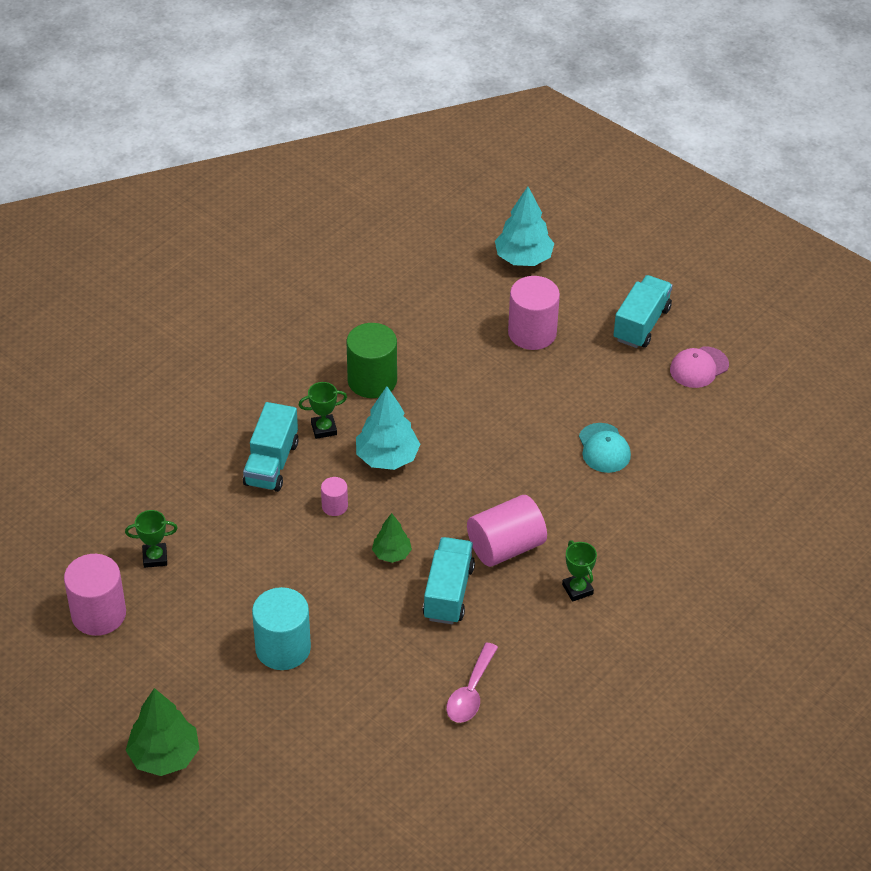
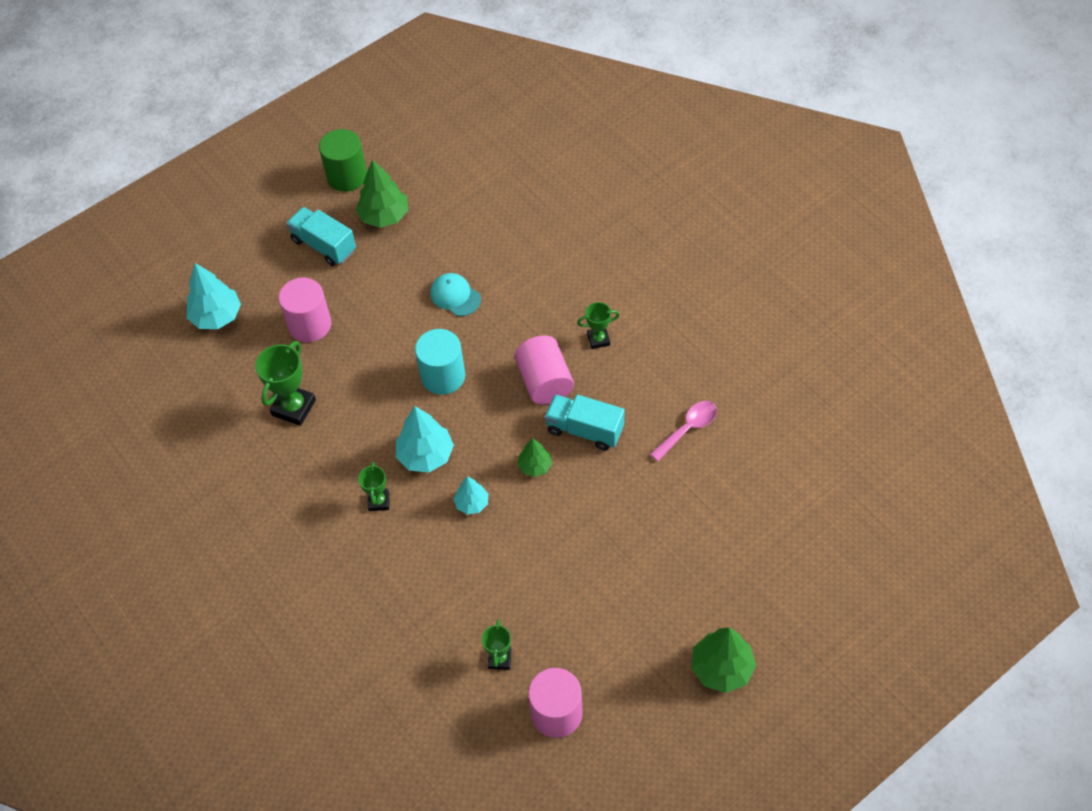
camera: 75 degrees left, 10 degrees up
(271, 463) = (409, 549): turquoise truck -> none
(283, 648) = (621, 562): turquoise cylinder -> turquoise cylinder (443, 376)
(334, 506) = (472, 503): pink cylinder -> turquoise tree
(372, 380) = (330, 455): green cylinder -> green cylinder (347, 176)
(424, 340) = (293, 407): none -> green trophy
(470, 692) = (688, 429): pink spoon -> pink spoon turned 75 degrees counterclockwise
(604, 448) = (455, 296): turquoise cap -> turquoise cap turned 135 degrees counterclockwise
(699, 367) = (384, 216): pink cap -> green tree

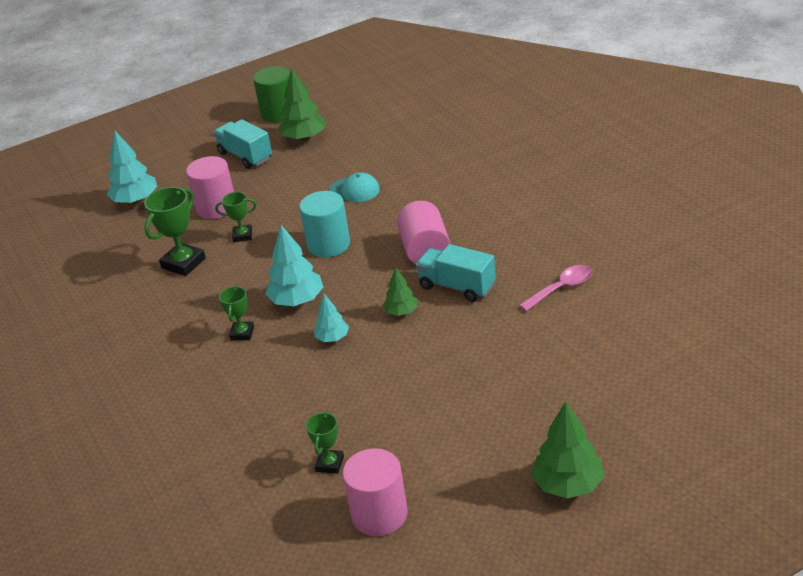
camera: 10 degrees right, 20 degrees down
(455, 296) = (354, 190): turquoise cap -> turquoise cap turned 150 degrees clockwise
(598, 339) = (483, 222): green trophy -> green trophy (242, 235)

